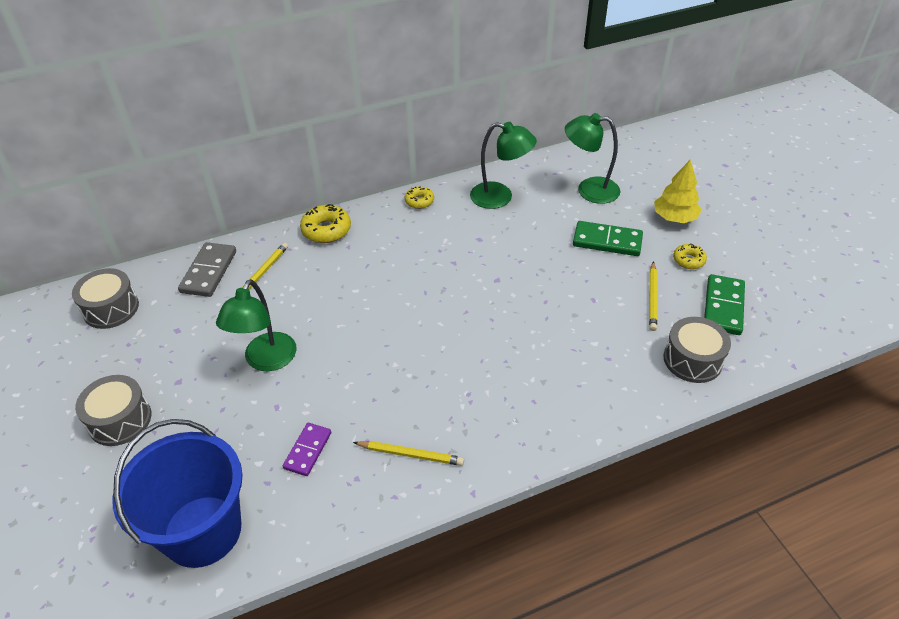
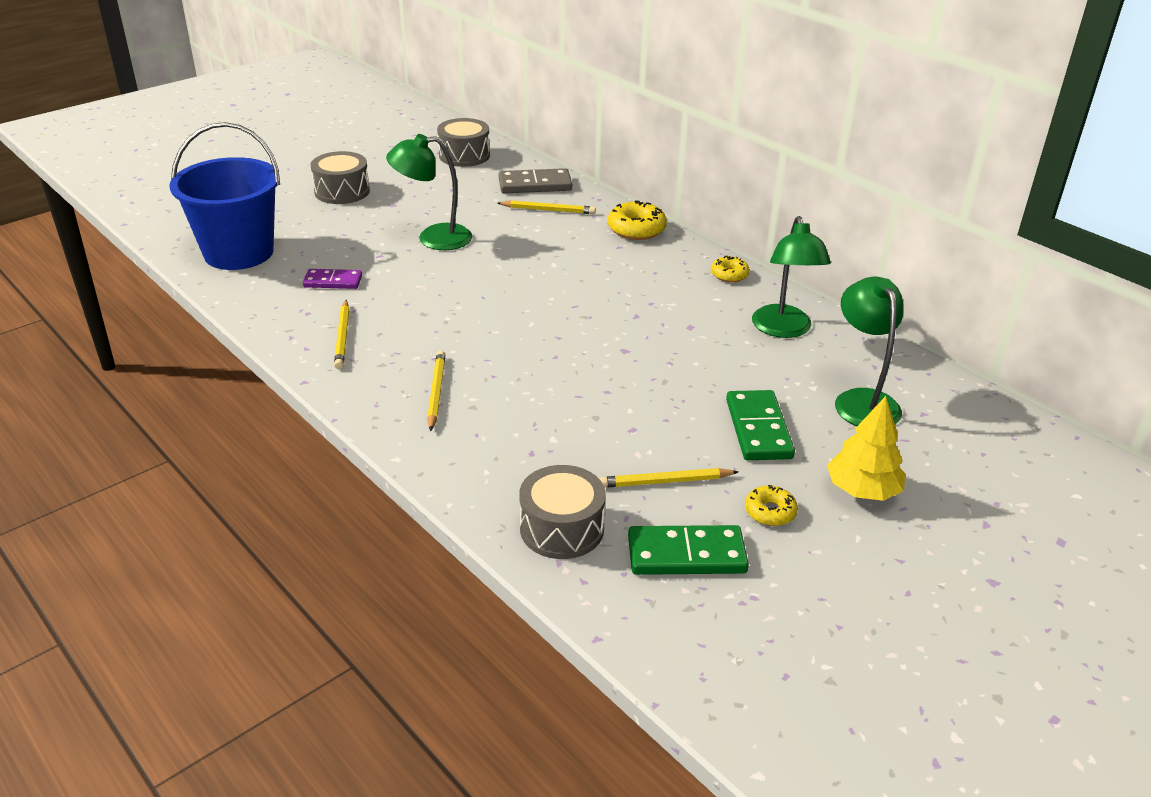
camera: 70 degrees right, 10 degrees down
(517, 400) = (436, 392): none -> yellow pencil

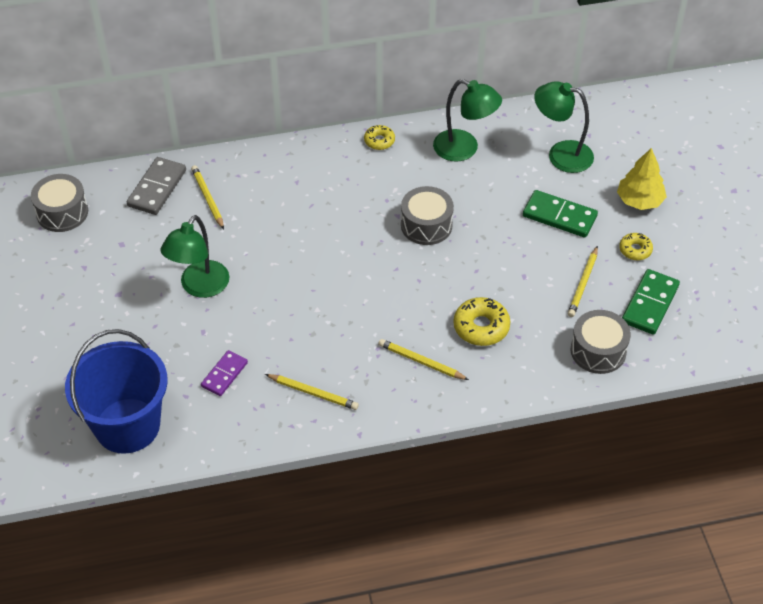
camera: 60 degrees left, 15 degrees up
(342, 191) = (65, 321): grey drum -> grey drum (426, 225)
(548, 210) = (208, 198): yellow pencil -> yellow pencil turned 60 degrees counterclockwise
(636, 229) = (278, 160): yellow donut -> yellow donut (481, 327)

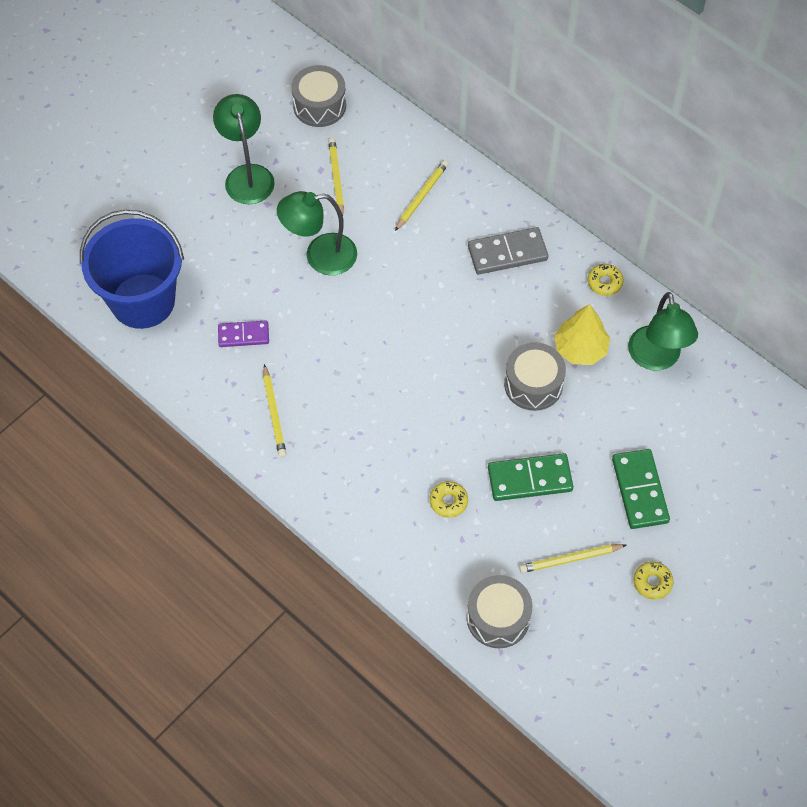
camera: 55 degrees right, 10 degrees up
(157, 188) = (401, 152): grey domino -> grey domino (507, 253)
(421, 361) = (371, 476): yellow pencil -> yellow pencil (336, 178)
(481, 327) = (448, 502): yellow donut -> yellow donut, size x0.61
(561, 154) = (723, 446): green lamp -> green lamp (247, 175)
(639, 200) = (722, 551): yellow tree -> yellow tree (580, 349)
(649, 304) = (593, 633): green domino -> green domino (530, 479)

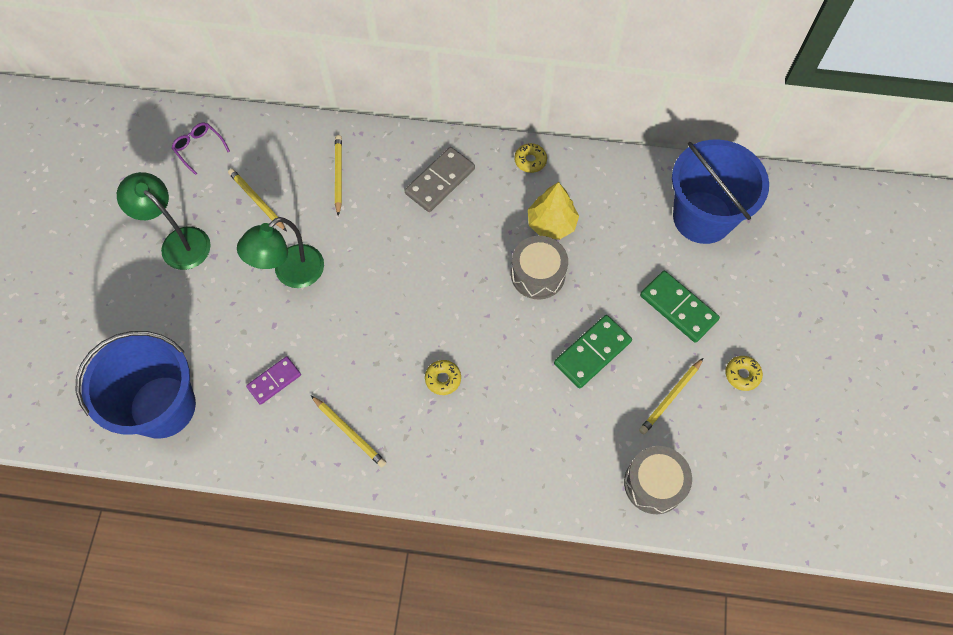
camera: 35 degrees left, 5 degrees up
(319, 105) = (199, 148): grey drum -> purple glasses
(448, 502) = (545, 413): yellow donut -> yellow donut (443, 379)
(656, 359) = (612, 197): green lamp -> none
(729, 427) = (702, 217): none -> blue bucket

